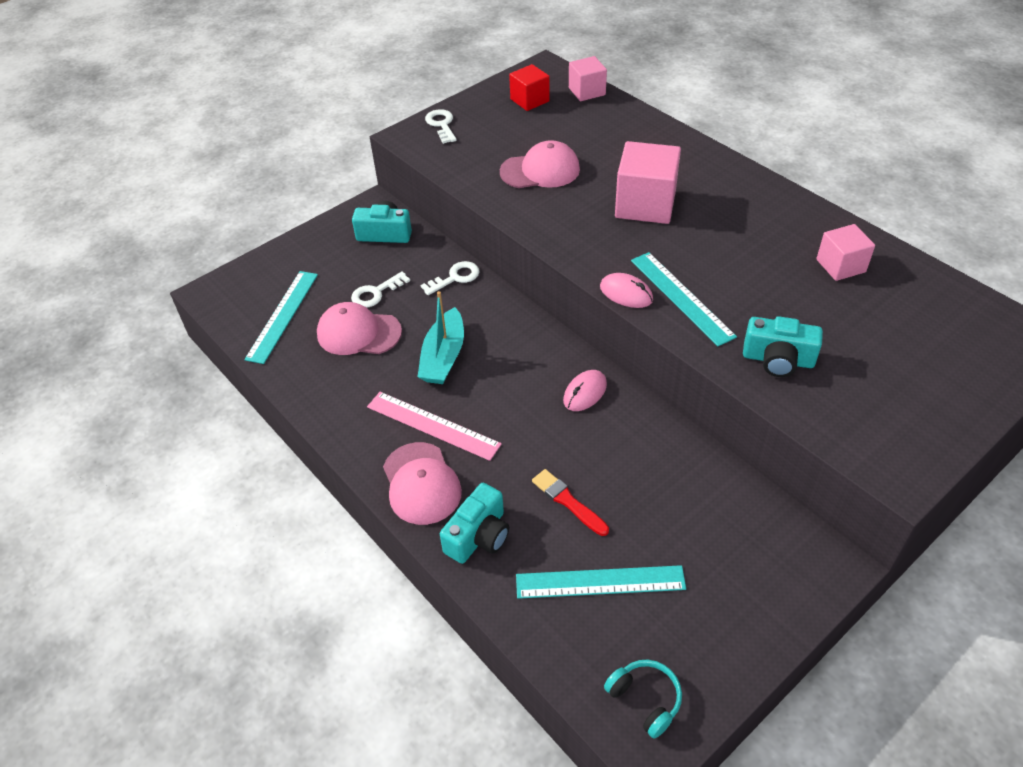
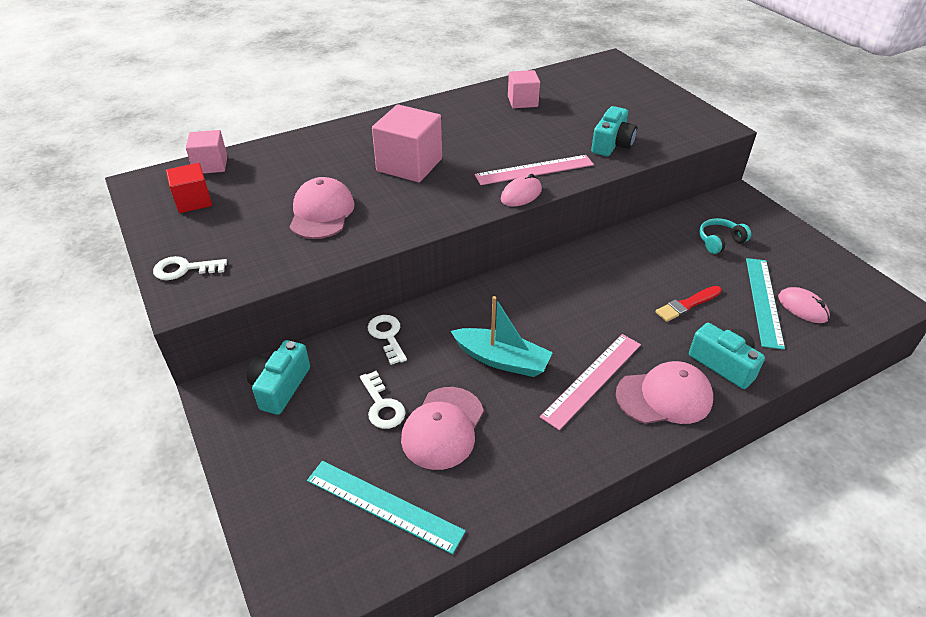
camera: 80 degrees left, 5 degrees down
(585, 392) = (570, 275): pink mouse -> pink mouse (802, 308)
(645, 699) = (857, 297): turquoise headphones -> turquoise headphones (719, 241)
(681, 297) = (534, 170): turquoise ruler -> pink ruler

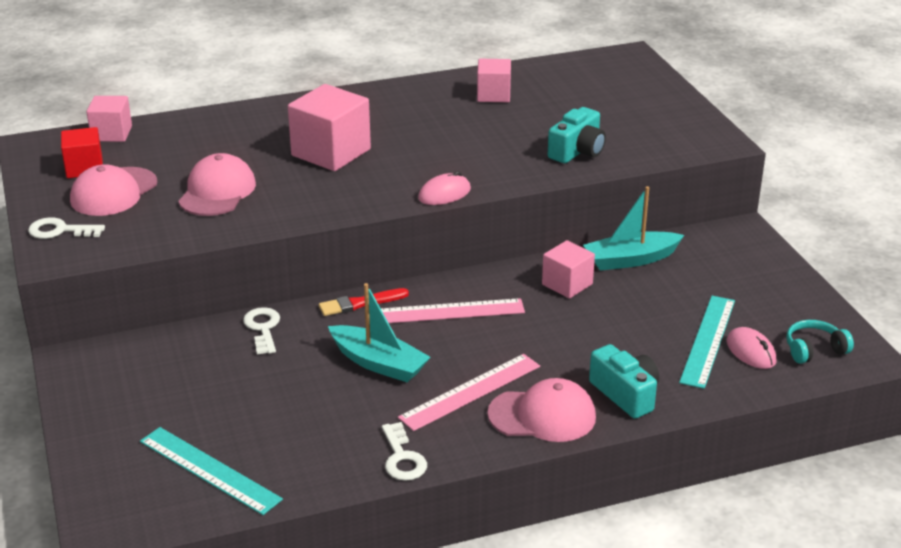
camera: 10 degrees right, 10 degrees down
(280, 387) = (136, 361): turquoise camera -> none
(382, 406) = (236, 389): white key -> white key (402, 458)
(443, 428) = (292, 415): pink cap -> pink cap (113, 192)
(534, 170) = (472, 170): pink ruler -> pink ruler (448, 312)
(628, 261) = (567, 284): none -> pink cube
(667, 232) = (630, 260): none -> turquoise boat
(687, 304) = (615, 334): red brush -> red brush (360, 303)
(719, 241) = (689, 275): turquoise headphones -> turquoise headphones (814, 350)

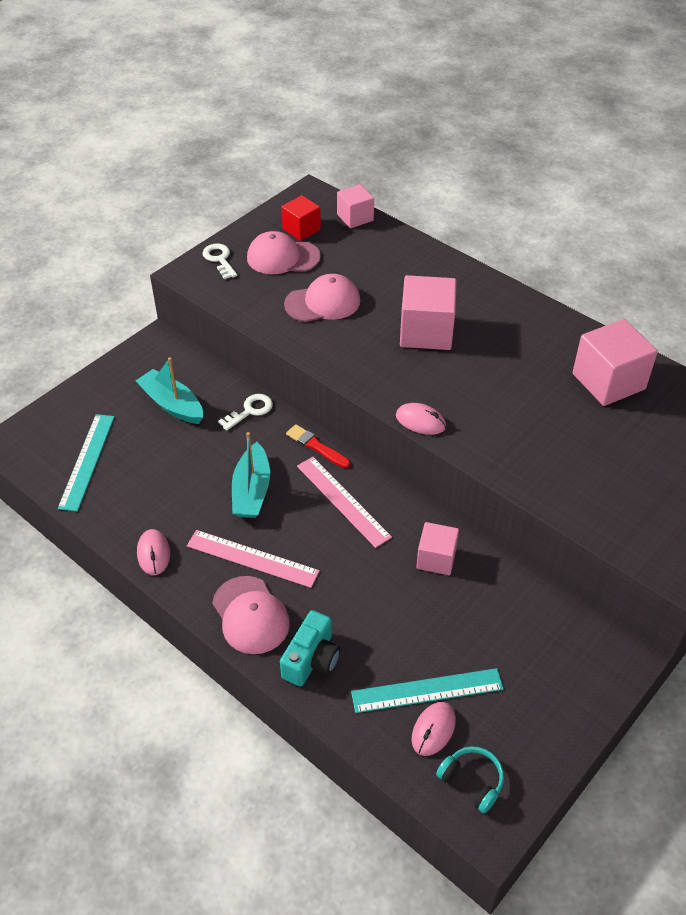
camera: 60 degrees right, 15 degrees up
(402, 458) = (153, 554): white key -> pink mouse
(493, 95) = (608, 381): pink cube -> pink cube, size x1.65
(577, 151) = (563, 475): turquoise camera -> none
(630, 260) = (508, 587): turquoise boat -> turquoise boat (172, 404)

